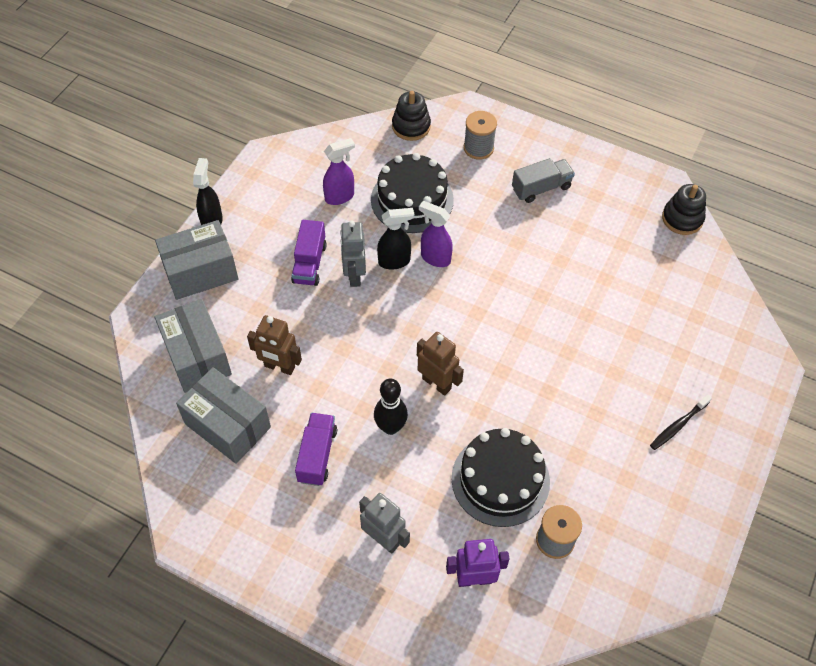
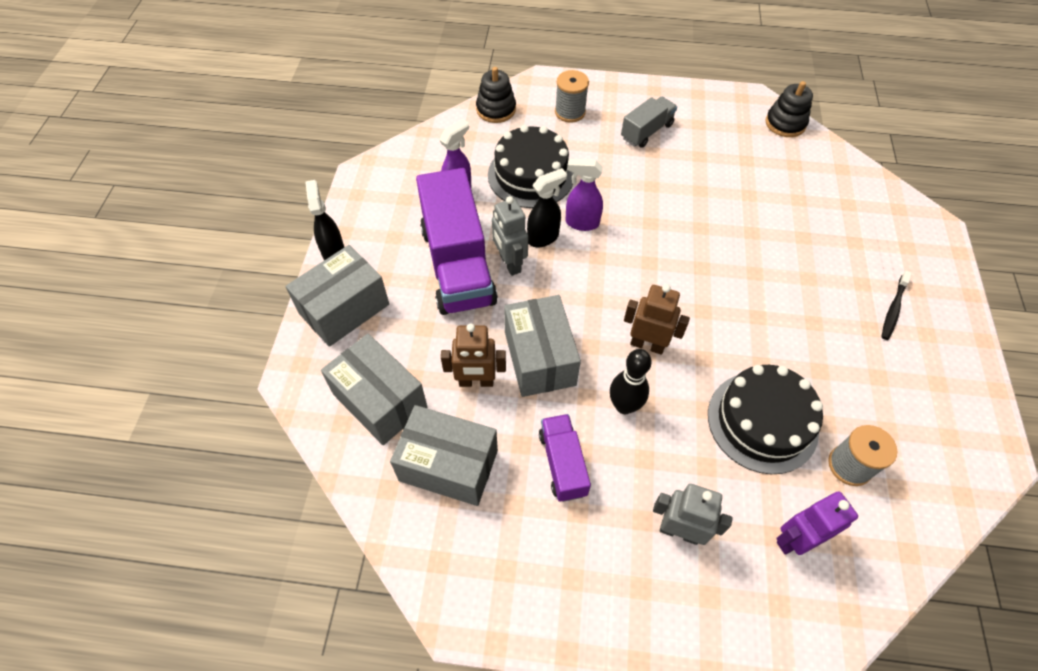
camera: 20 degrees left, 0 degrees up
(309, 263) = (457, 265): purple truck -> purple truck, size x1.95
(340, 365) = (540, 358): none -> grey box

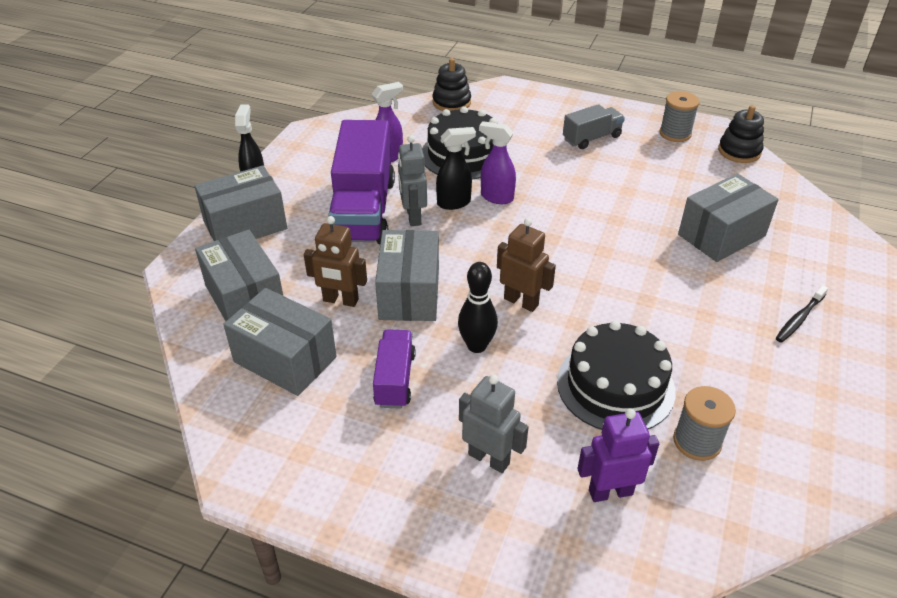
camera: 15 degrees right, 15 degrees down
(570, 112) = (522, 113): grey spool -> grey spool (675, 133)
(800, 227) = (721, 235): none -> grey box

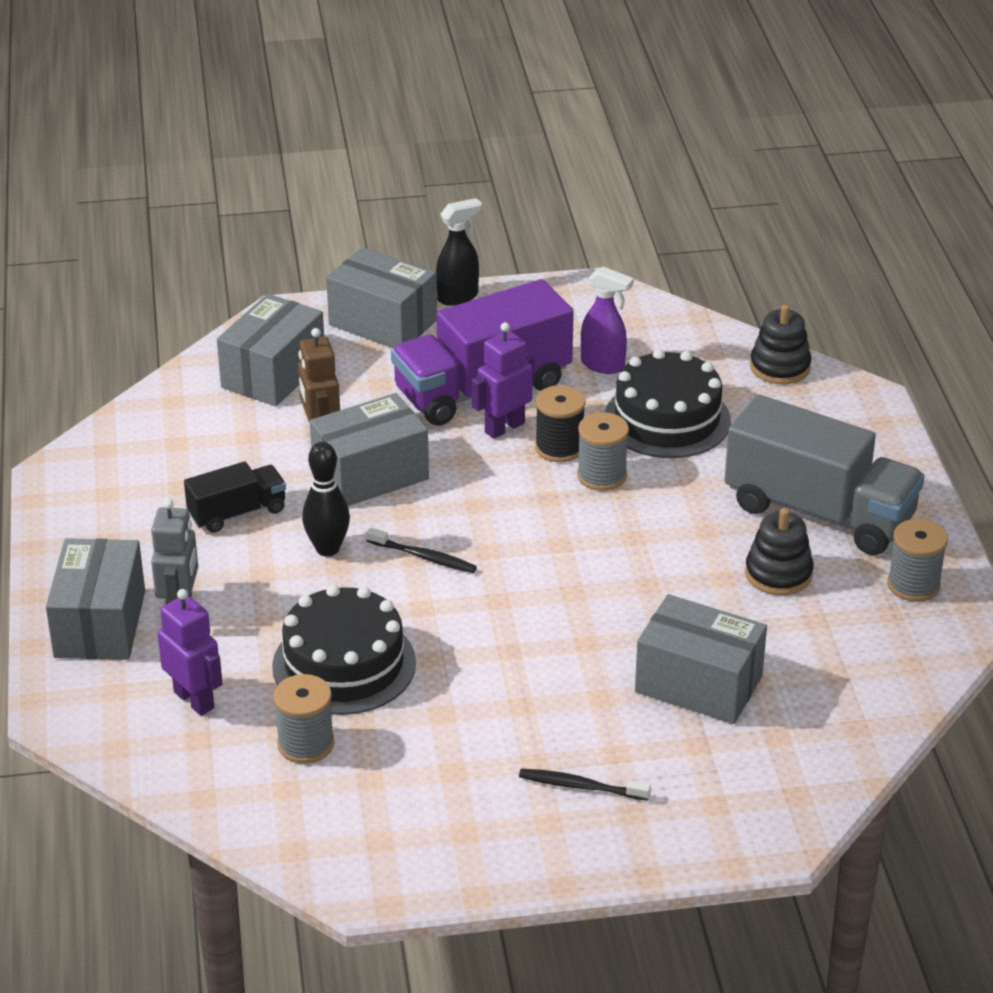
camera: 60 degrees right, 5 degrees down
(285, 359) = (211, 435): grey box -> grey box (100, 624)
(395, 379) = (237, 513): purple truck -> black truck
(413, 217) = (504, 428): grey robot -> purple robot
(454, 203) = (559, 448): black spray bottle -> black spool
(496, 197) = (601, 475): purple spray bottle -> grey spool
(521, 302) = (424, 557): brown robot -> black toothbrush
(592, 138) = (819, 512): grey truck -> grey truck, size x1.95
(739, 151) = (929, 657): black stacking toy -> black stacking toy (778, 574)

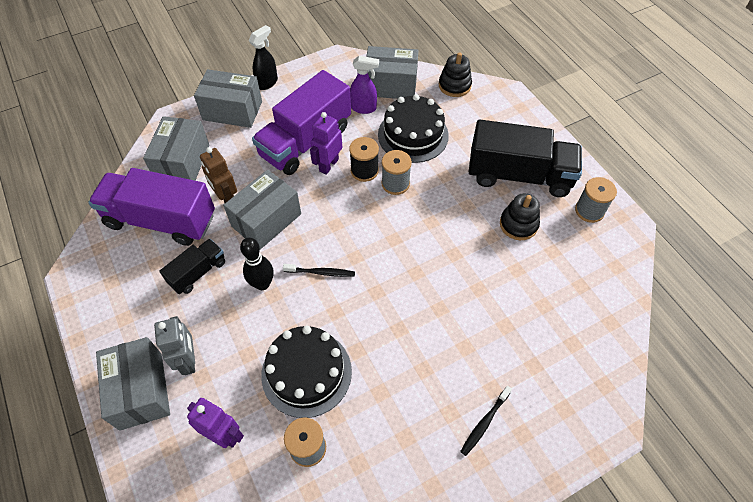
camera: 20 degrees left, 20 degrees up
(209, 438) = (161, 220): none -> purple truck
(580, 786) = (484, 423): black toothbrush -> black toothbrush turned 45 degrees counterclockwise
(698, 684) = (513, 319): grey box -> grey box (390, 85)
(819, 512) = (519, 175): grey truck -> black truck

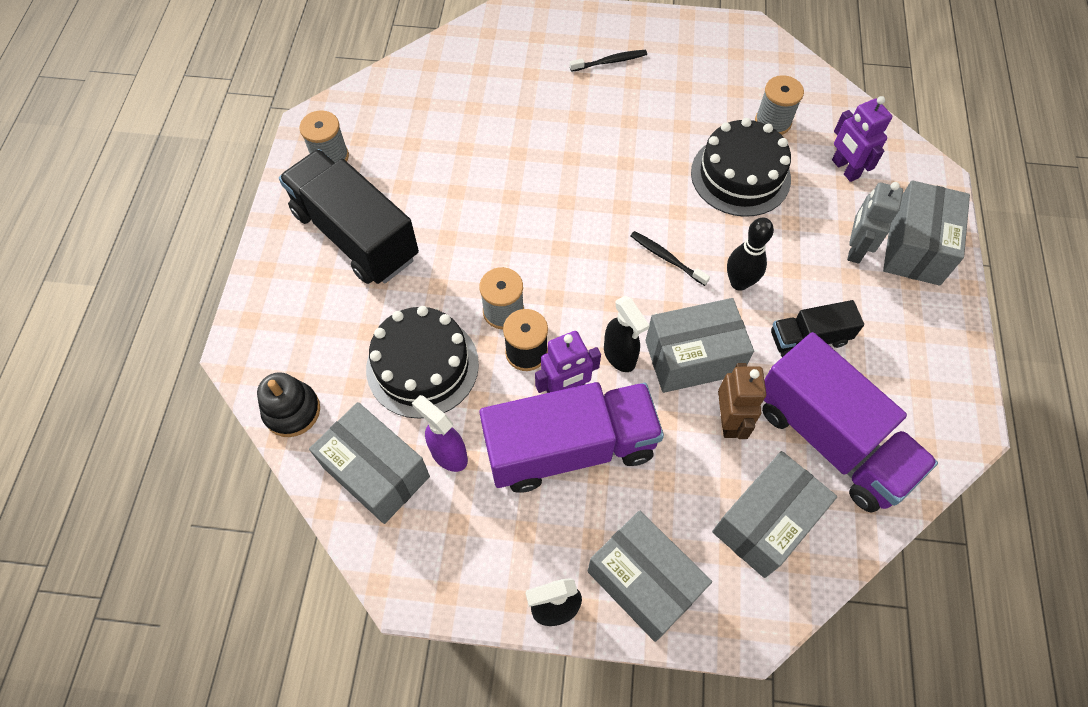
camera: 145 degrees left, 5 degrees up
(310, 197) = (620, 356): none -> black spray bottle
(518, 224) = (416, 186): black stacking toy -> none

